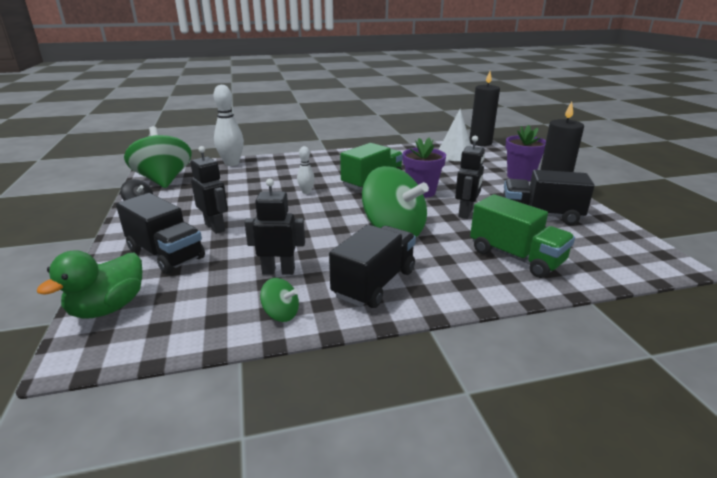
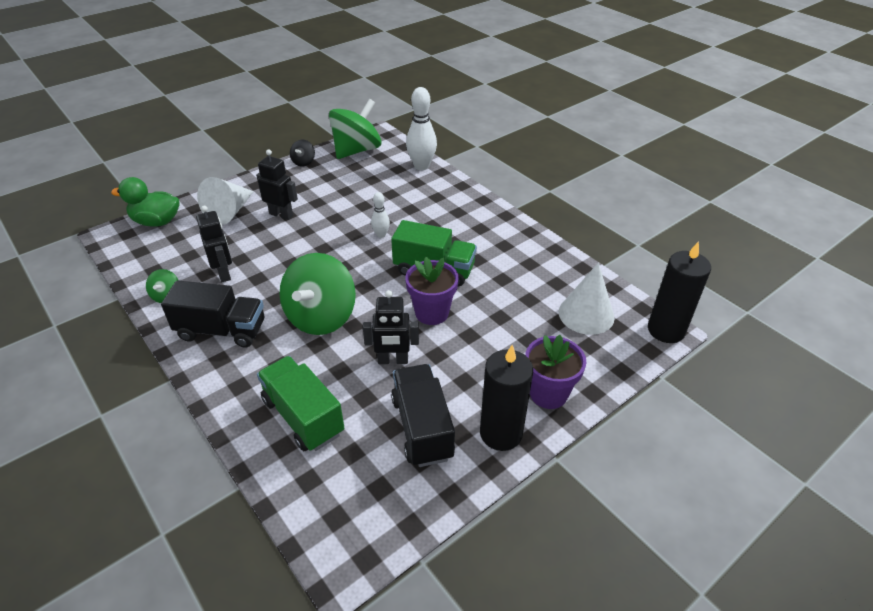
camera: 65 degrees right, 15 degrees up
(165, 254) = (230, 211): black truck -> white cone
(215, 227) = (281, 214): black robot -> black robot turned 90 degrees counterclockwise
(515, 257) = (303, 416): green truck -> green truck turned 120 degrees clockwise

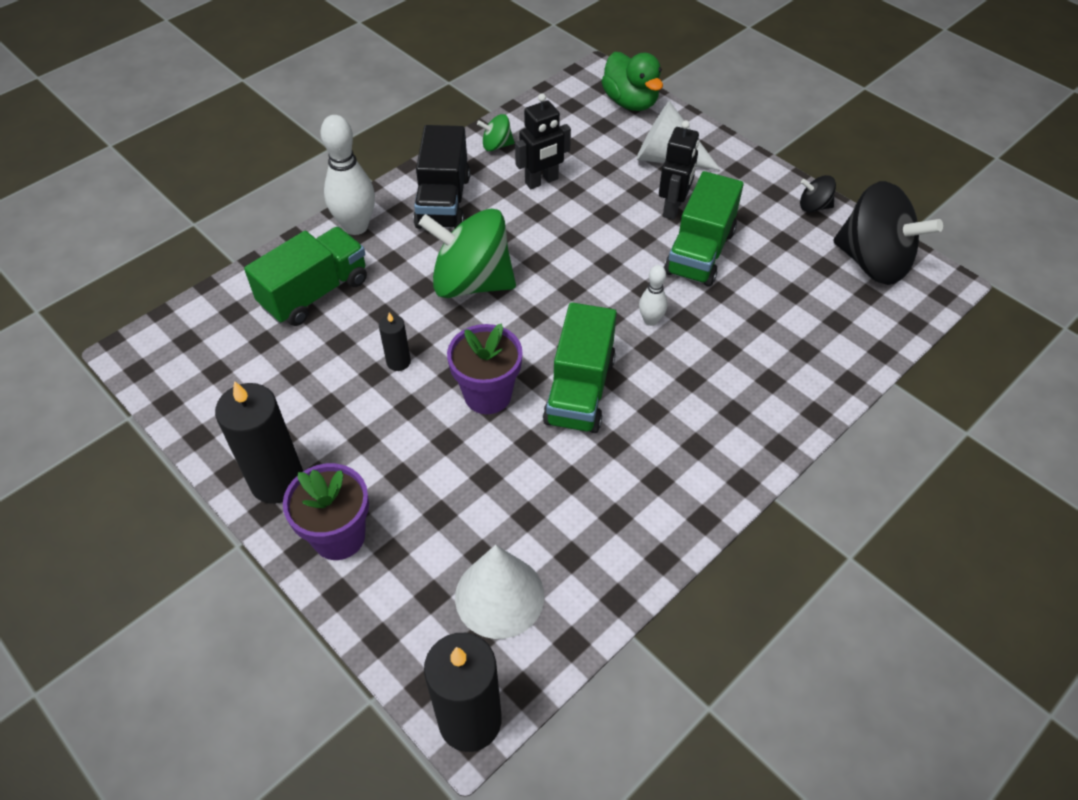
camera: 85 degrees right, 10 degrees up
(156, 222) = (630, 102): green duck -> green duck turned 150 degrees clockwise
(327, 209) = (699, 252): none -> green truck
(356, 150) = (873, 262): green spinning top -> black spinning top
(393, 360) = (398, 362): black robot -> black candle
(421, 166) = (857, 352): white bowling pin -> white bowling pin (356, 226)
(422, 428) = (292, 401): black truck -> none

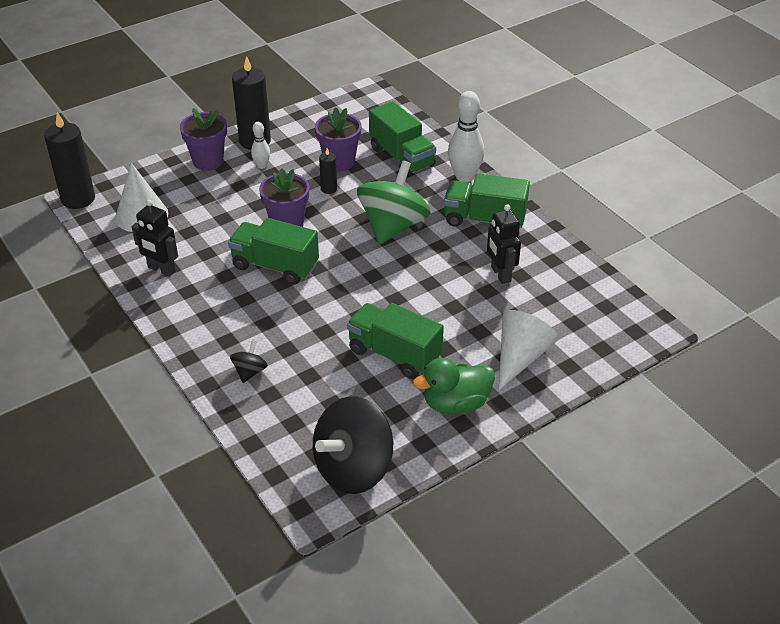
camera: 100 degrees right, 10 degrees down
(331, 360) = (339, 162): none -> purple flower pot
(443, 201) = (484, 219): black truck -> green truck
(496, 145) = (551, 254): green spinning top -> none
(630, 102) = (608, 346): green duck -> green duck (455, 404)
(650, 320) = (328, 312): white bowling pin -> white bowling pin (261, 165)
(673, 208) = (452, 348): black robot -> black robot (161, 269)
(814, 206) = (436, 446): black spinning top -> black spinning top (250, 372)

